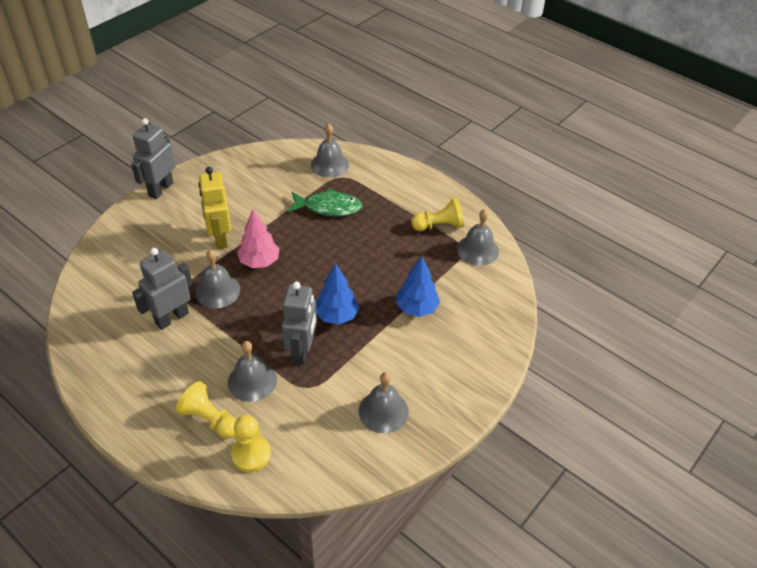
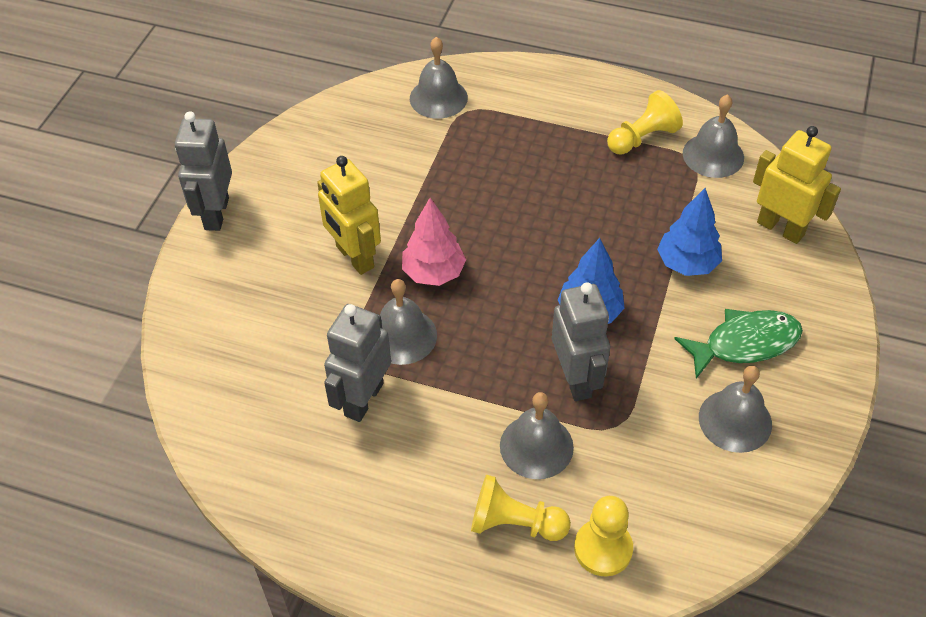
camera: 20 degrees left, 5 degrees up
(328, 207) = (478, 161): green fish -> green fish (745, 343)
(492, 307) = (780, 228): none -> yellow robot

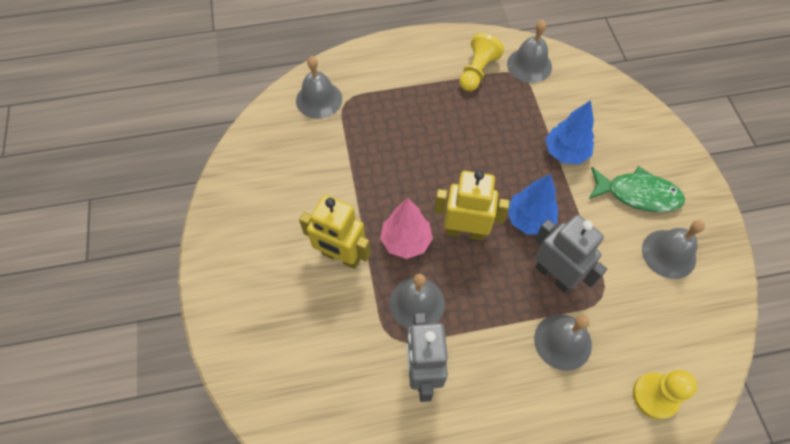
camera: 30 degrees left, 10 degrees up
(216, 213) = (210, 271): grey robot -> none
(515, 523) = (588, 410): yellow pawn -> none
(745, 343) = (637, 194): green fish -> green fish turned 60 degrees clockwise
(780, 228) = (604, 100): yellow robot -> yellow robot (465, 231)

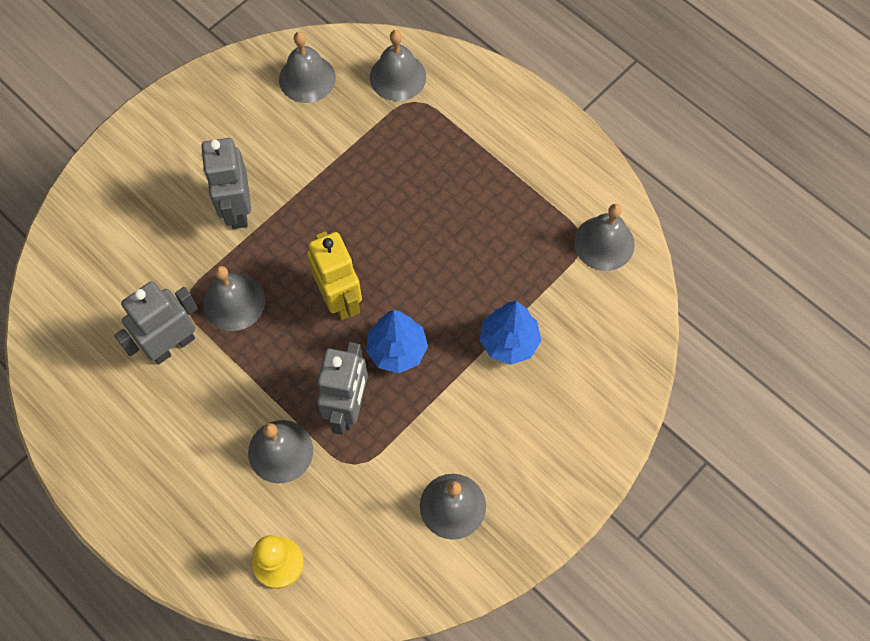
camera: 55 degrees right, 5 degrees up
(272, 151) = (307, 78): none -> grey bell
(341, 256) = (237, 209): yellow robot -> grey robot
(406, 241) = (292, 254): pink tree -> none
(477, 72) = (552, 197): yellow pawn -> none
(637, 194) = (507, 440): green fish -> none

